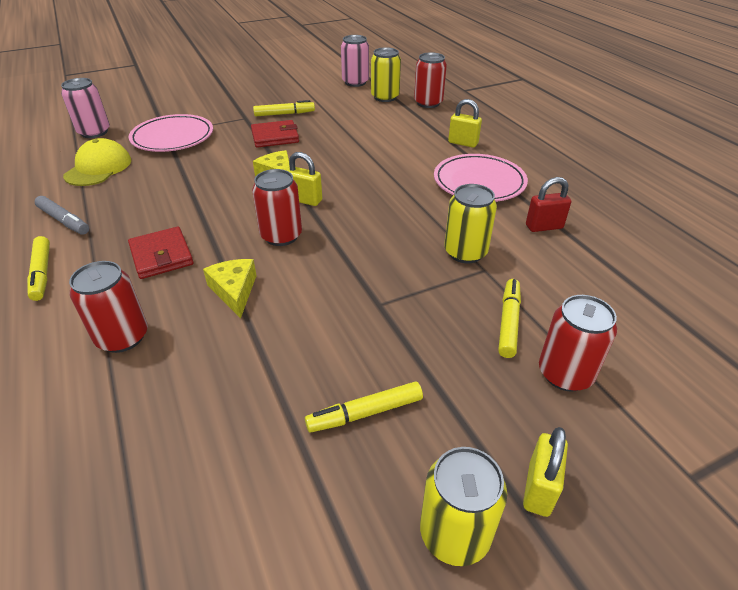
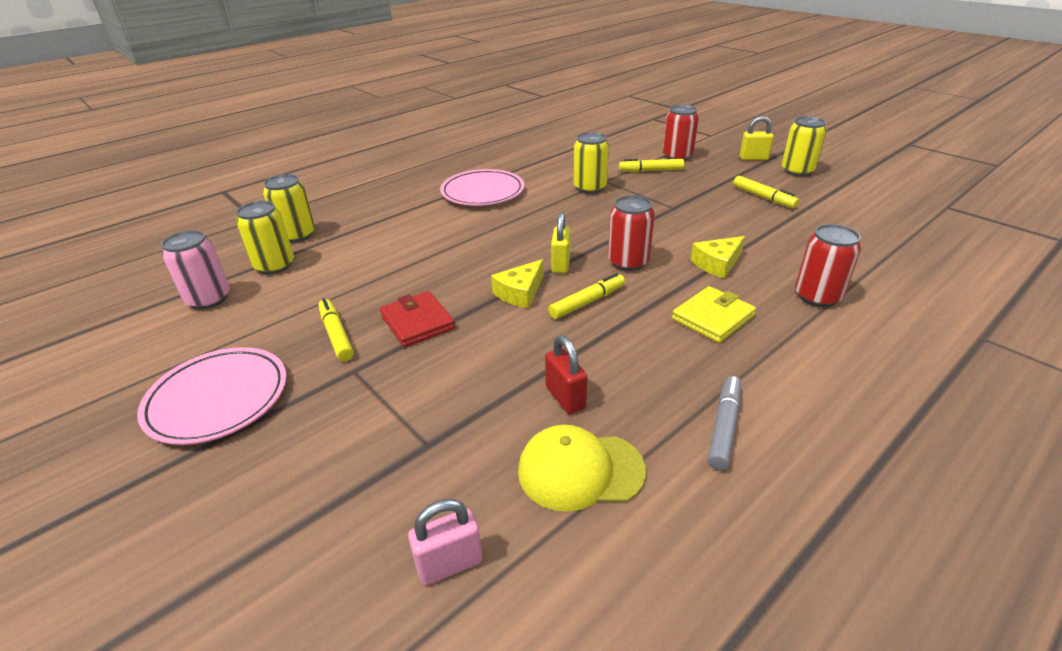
camera: 105 degrees left, 5 degrees down
(42, 273) = (812, 388): yellow marker -> yellow marker (587, 302)
(94, 132) = (449, 564): pink can -> pink padlock
(162, 256) = (712, 317): red wallet -> yellow wallet
(173, 137) = (444, 426): pink plate -> pink plate (218, 399)
(428, 103) = (297, 235): red can -> yellow can
(463, 143) = (405, 206): yellow padlock -> none
(544, 227) = (537, 167): red padlock -> red padlock (565, 398)

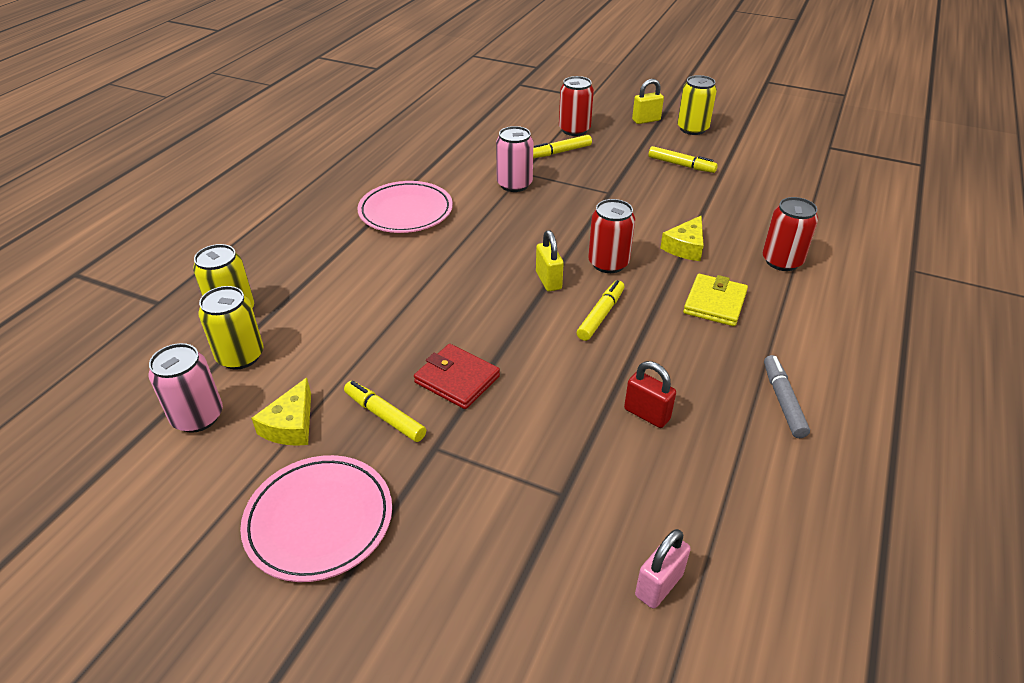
camera: 25 degrees left, 5 degrees up
(520, 292) = (532, 321): yellow cheese -> yellow cheese (291, 425)
(580, 470) = (702, 473): yellow cap -> none
(590, 188) = (514, 184): yellow can -> pink can

